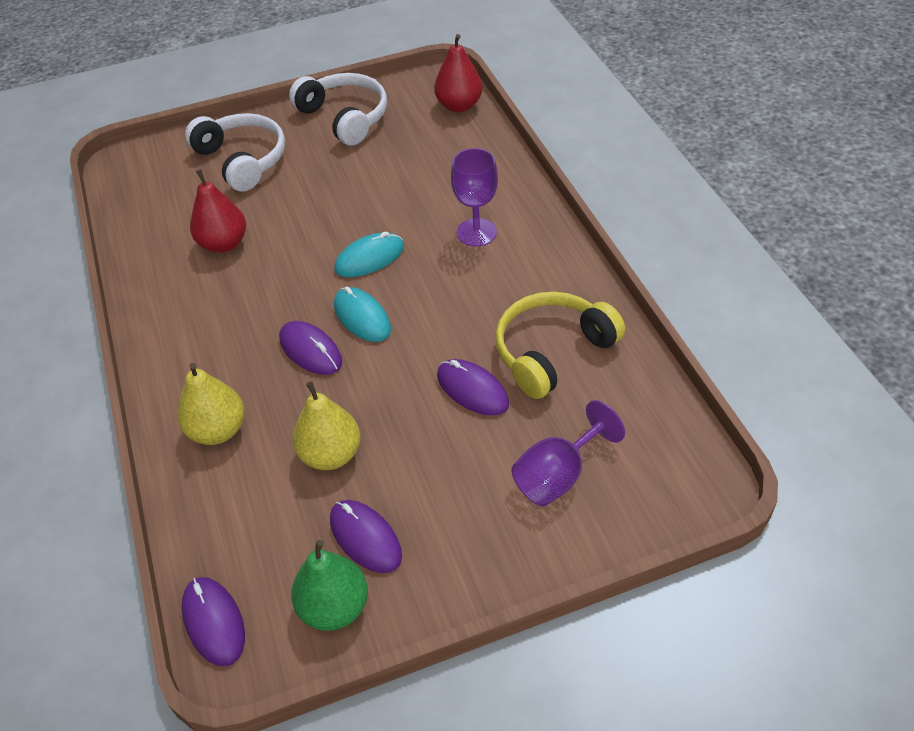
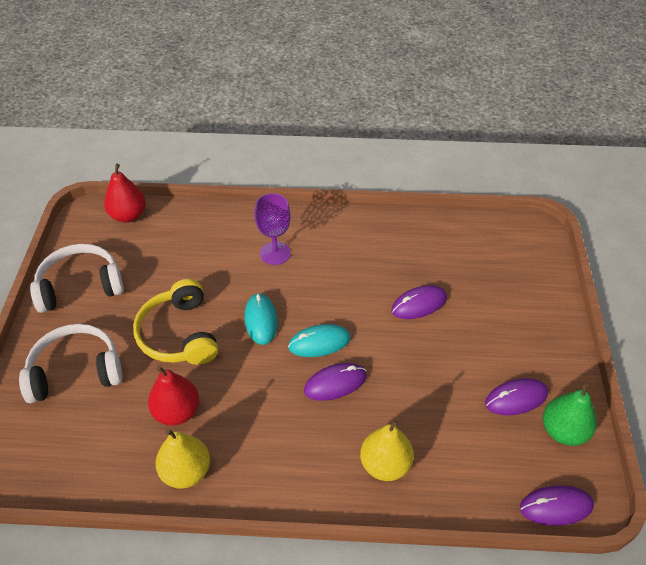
camera: 70 degrees left, 0 degrees up
(331, 454) = (439, 398): yellow pear -> yellow pear (186, 471)
(552, 351) = (406, 255): yellow headphones -> yellow headphones (179, 334)
(558, 475) = (504, 287): purple goblet -> none

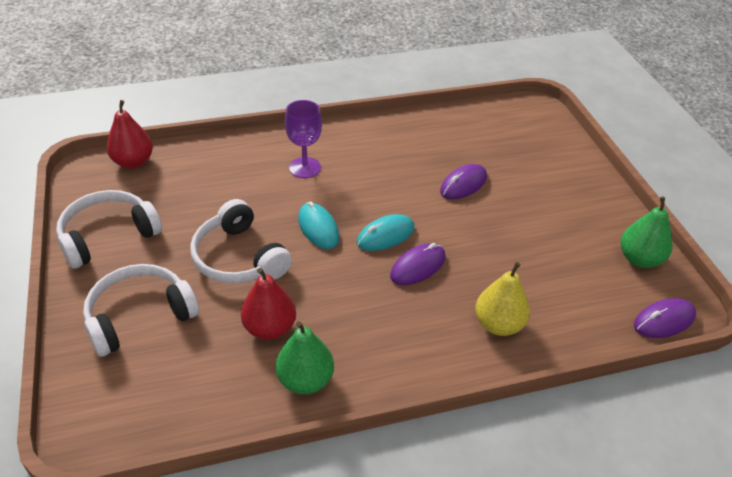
camera: 20 degrees left, 5 degrees down
(179, 334) = (238, 258): yellow headphones -> white headphones
(186, 471) = (305, 380): yellow pear -> green pear
(516, 398) = (586, 242): purple mouse -> none

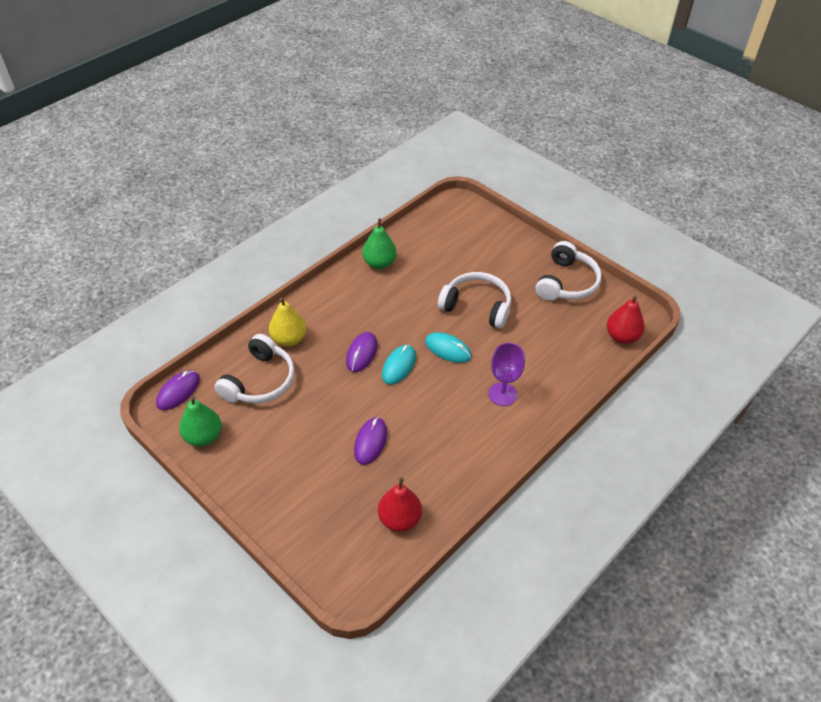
camera: 150 degrees right, 5 degrees up
(139, 316) = (494, 253): white headphones -> white headphones (260, 381)
(270, 328) = (420, 278): red pear -> red pear (399, 519)

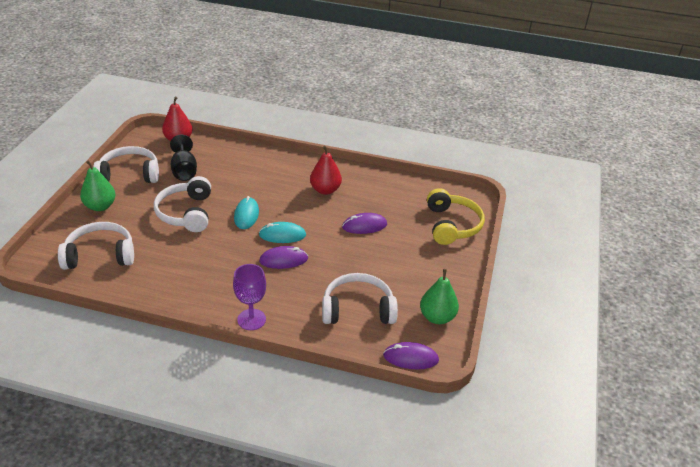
camera: 120 degrees left, 10 degrees down
(289, 339) = (298, 311): yellow pear -> none
(317, 532) = (452, 225): none -> yellow headphones
(379, 263) = (160, 289): green pear -> green pear (100, 206)
(399, 519) = (410, 194): red pear -> red pear (325, 190)
(447, 239) = (100, 255): none -> white headphones
(502, 394) = (273, 178): purple goblet -> purple goblet (251, 319)
(554, 324) = (184, 170): none -> black goblet

